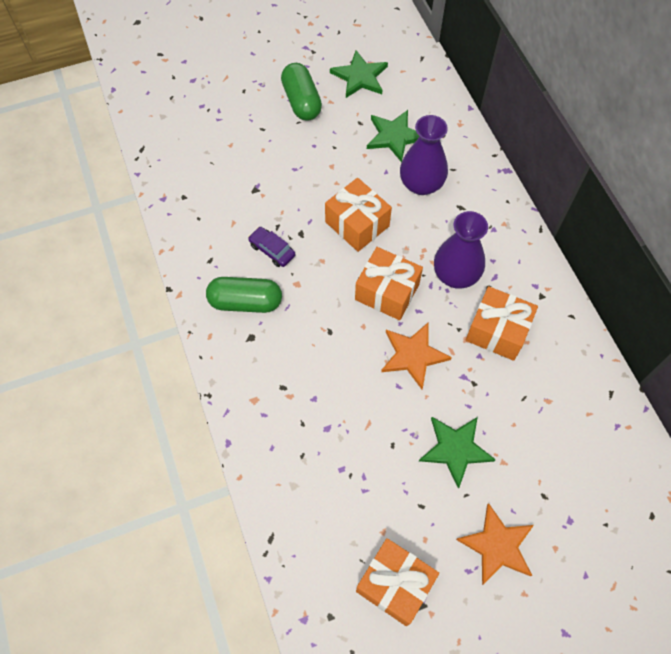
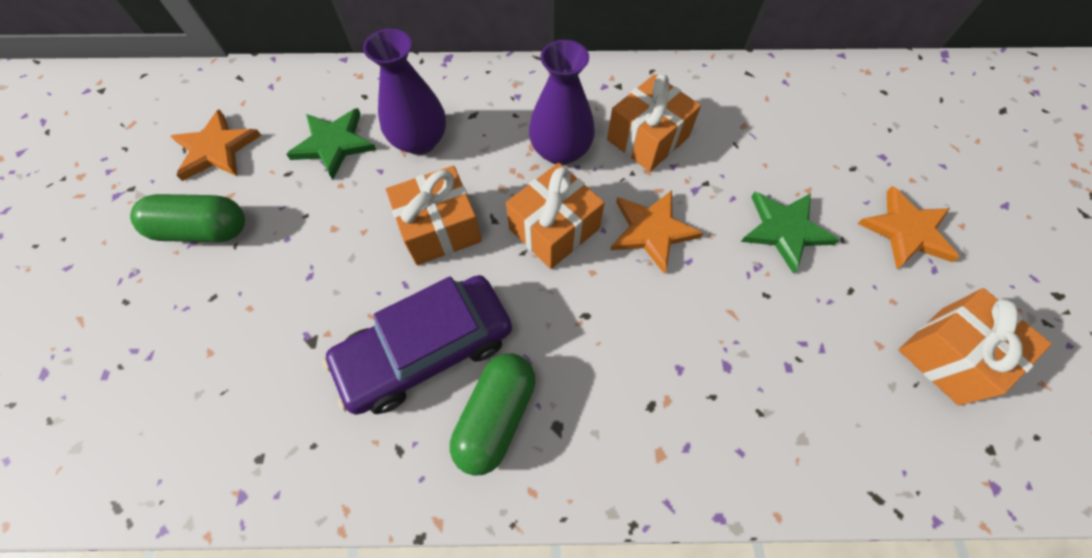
camera: 70 degrees left, 0 degrees up
(272, 250) = (427, 350): purple car -> purple car, size x2.23
(360, 77) = (216, 149): green star -> orange star

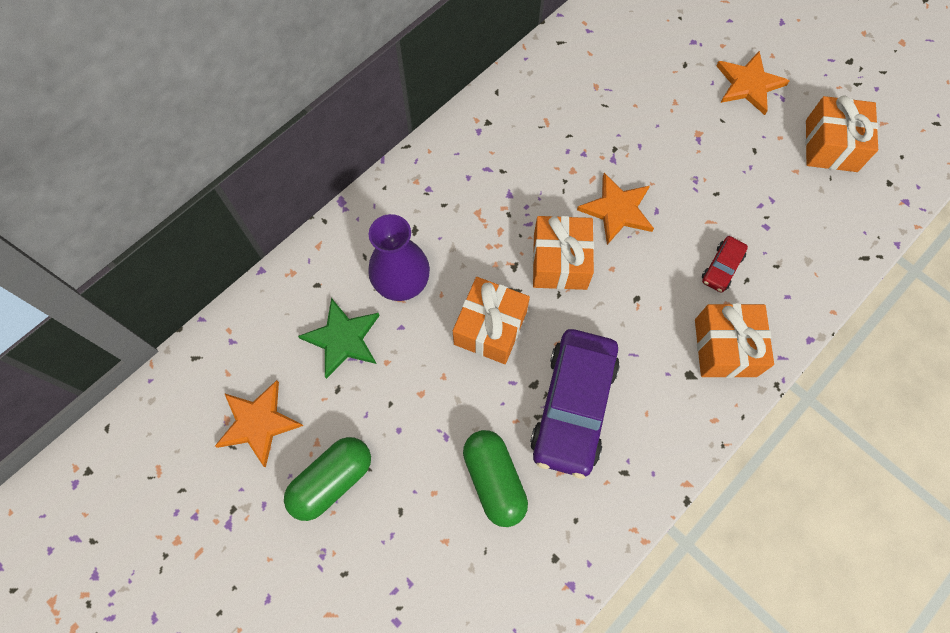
camera: 45 degrees left, 5 degrees up
(496, 416) = (653, 402): green capsule -> green capsule (494, 480)
(560, 151) = (504, 205): purple vase -> none
(647, 138) = (548, 147): orange gift -> orange gift (725, 347)
(698, 362) = (721, 267): none -> red car
(784, 230) = (687, 142): green star -> none

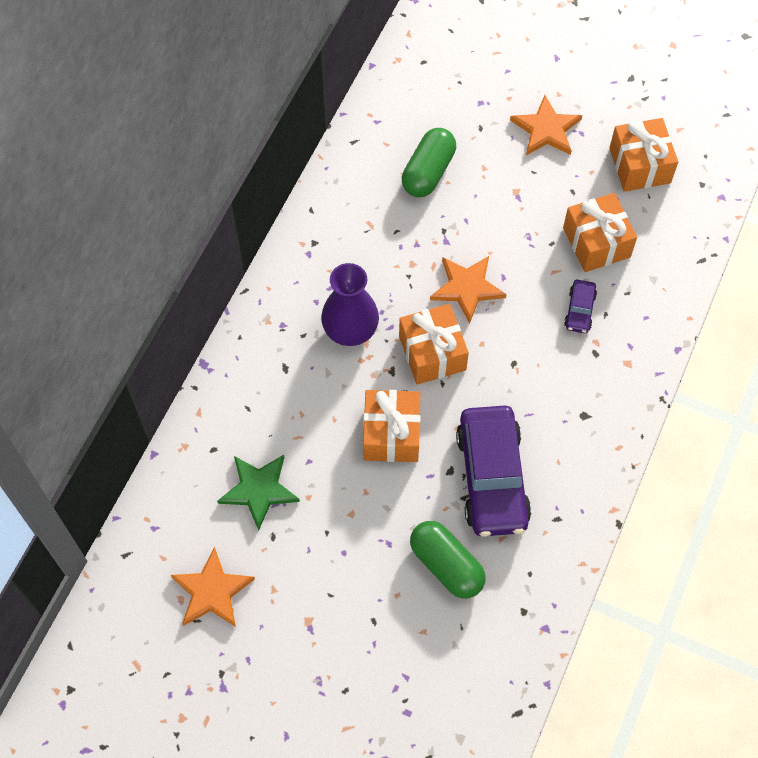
camera: 20 degrees left, 5 degrees down
(332, 480) = (301, 617): green capsule -> green capsule (428, 172)
(401, 281) = (292, 419): purple vase -> purple vase (350, 330)
(721, 267) = (579, 310): red car -> purple car
(725, 347) = (606, 381): orange gift -> orange gift (596, 242)

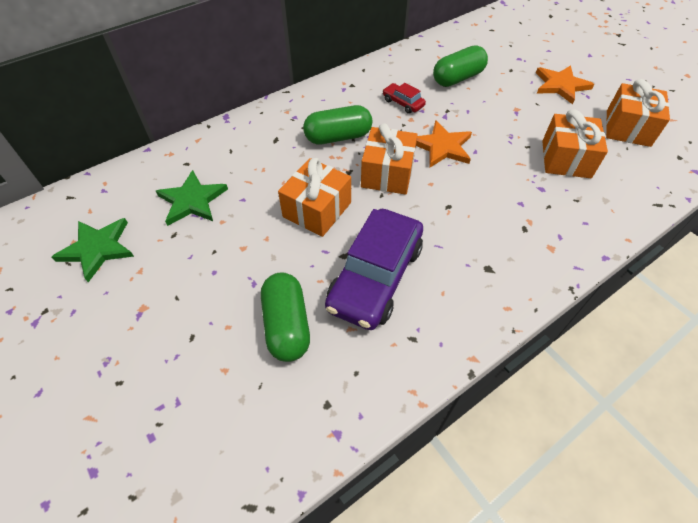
camera: 30 degrees right, 10 degrees down
(212, 591) = (97, 248): orange star -> green star
(350, 330) = (338, 137): purple vase -> green capsule
(389, 243) = (403, 103): none -> red car
(579, 310) = (527, 195): purple car -> none

